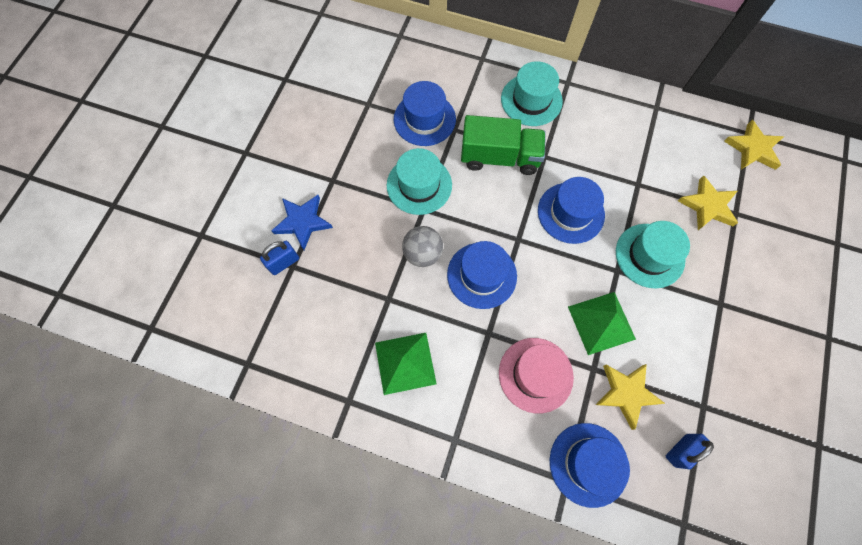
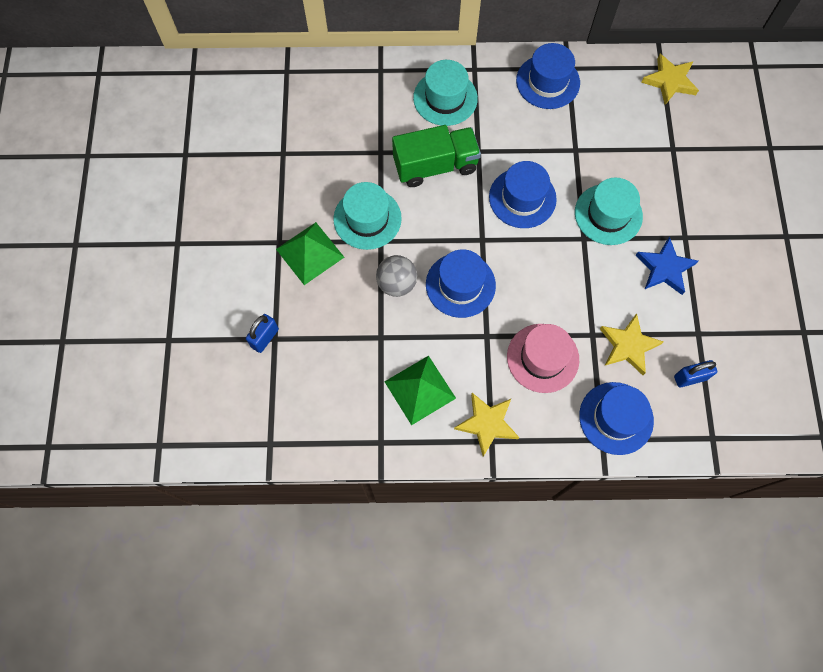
camera: 20 degrees left, 0 degrees up
(303, 222) = (267, 293): blue star -> blue star (664, 268)
(424, 119) = (346, 151): blue hat -> blue hat (548, 82)
(601, 323) = (585, 291): green pyramid -> green pyramid (310, 253)
(680, 450) = (690, 378): blue padlock -> blue padlock turned 45 degrees clockwise
(708, 206) = (645, 150): yellow star -> yellow star (487, 424)

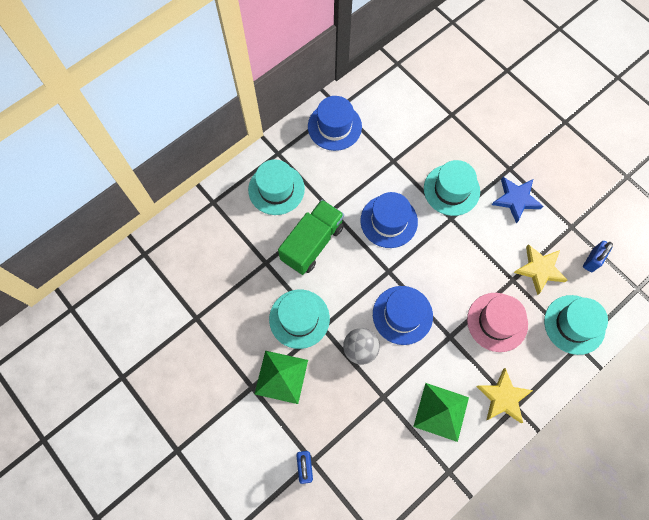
camera: 40 degrees left, 0 degrees up
(616, 418) = (574, 324): blue hat -> turquoise hat
(669, 81) = (410, 69): yellow star -> none

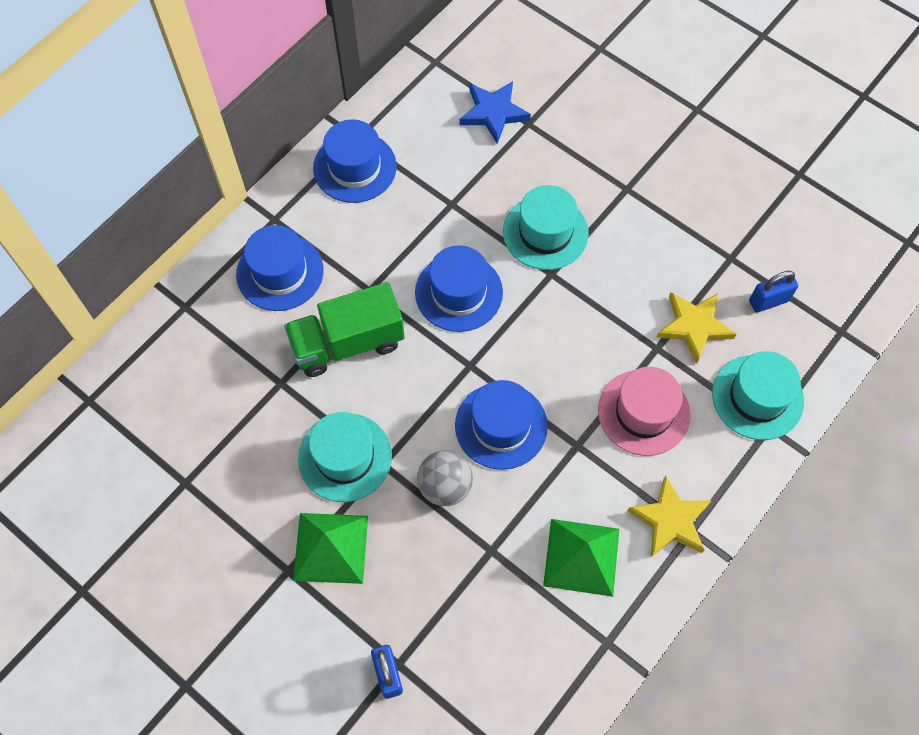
camera: 10 degrees left, 5 degrees down
(276, 189) = (280, 272): turquoise hat -> blue hat
(312, 243) = (347, 343): green truck -> green truck turned 135 degrees counterclockwise
(516, 199) = (643, 231): blue star -> blue star (493, 113)
(592, 260) = (768, 301): blue padlock -> blue padlock turned 45 degrees clockwise

